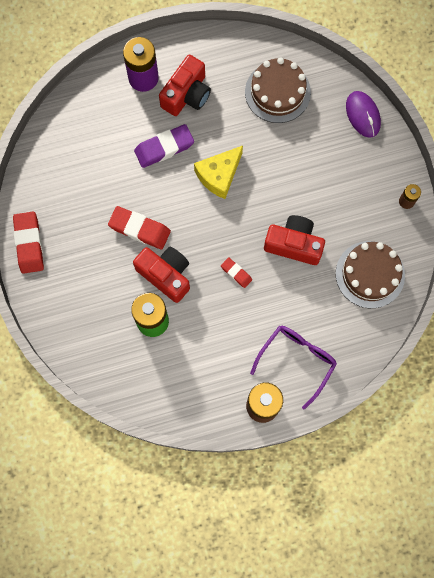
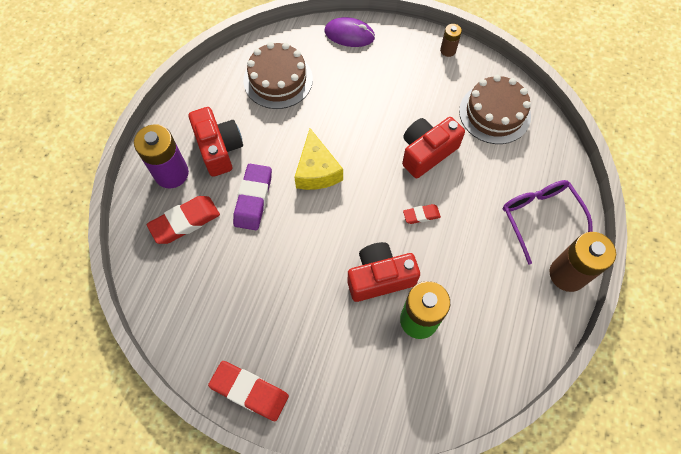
camera: 55 degrees left, 10 degrees down
(139, 229) = (316, 272): red eraser -> red eraser (185, 222)

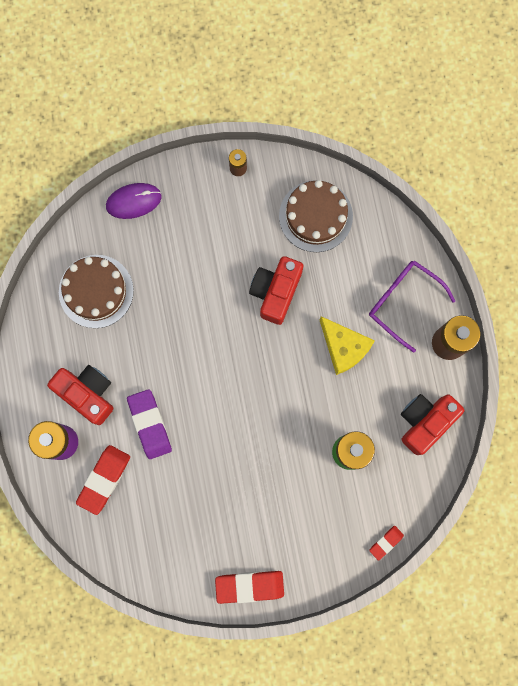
camera: 30 degrees left, 15 degrees up
(317, 171) = (189, 365): yellow cheese -> yellow cheese (344, 347)
(380, 277) = (298, 433): red camera -> red camera (425, 422)
(421, 215) = (303, 357): red eraser -> red eraser (386, 542)

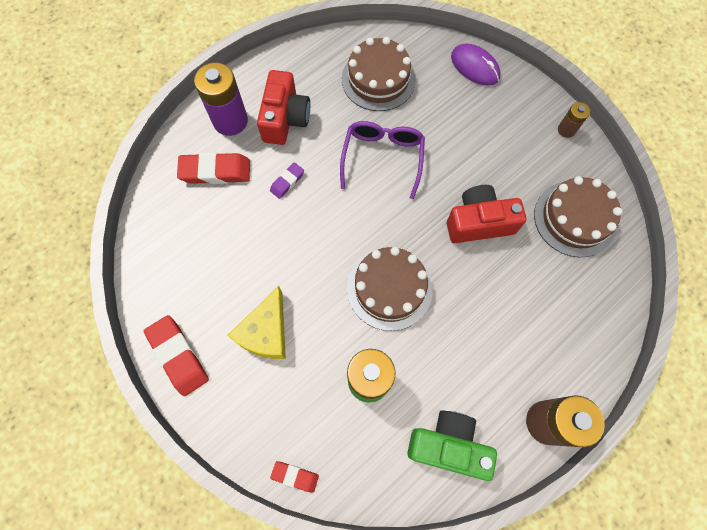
camera: 60 degrees right, 10 degrees down
(149, 424) = (287, 182): purple eraser -> purple eraser, size x0.55
(288, 394) = (389, 288): none -> brown cake
(344, 347) = (469, 315): yellow cheese -> yellow cheese (266, 332)
(403, 302) = (554, 349): purple glasses -> purple glasses (382, 158)
(425, 422) = (448, 445): red camera -> green camera

